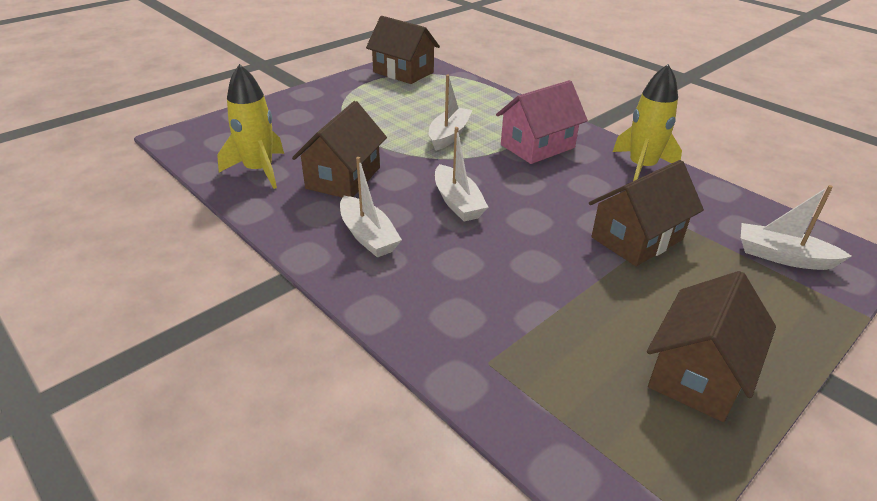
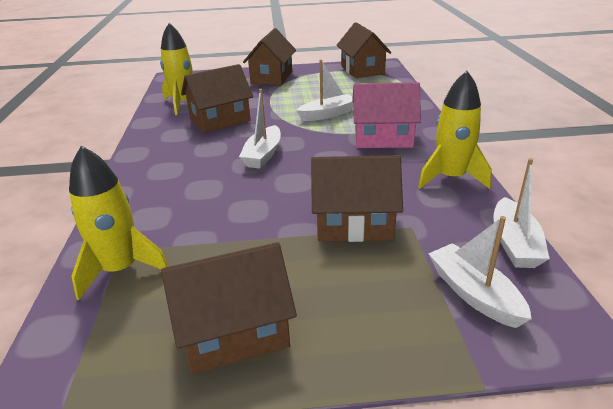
camera: 40 degrees right, 5 degrees down
(315, 105) = (271, 77): none -> brown house
(368, 236) = (179, 155): white boat -> white boat (514, 243)
(522, 379) = (120, 269): none -> yellow rocket

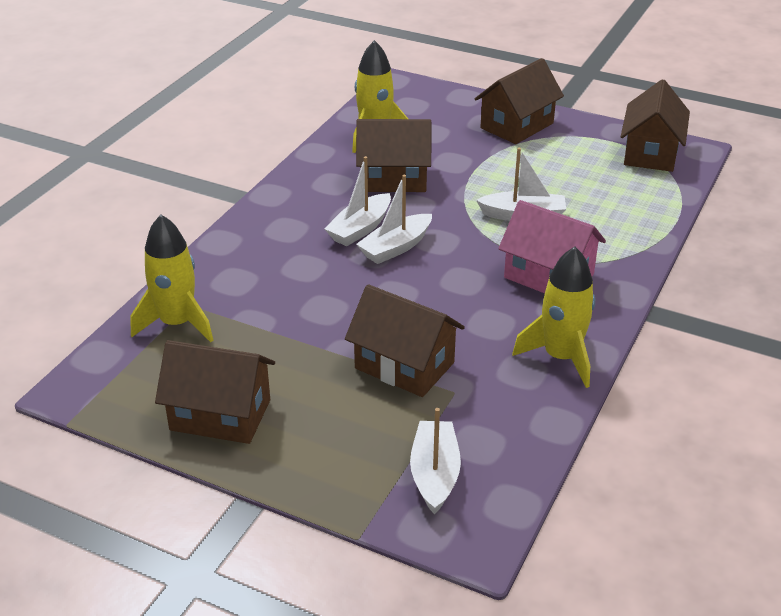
camera: 30 degrees right, 5 degrees up
(514, 243) = (531, 451): white boat -> white boat (360, 229)

